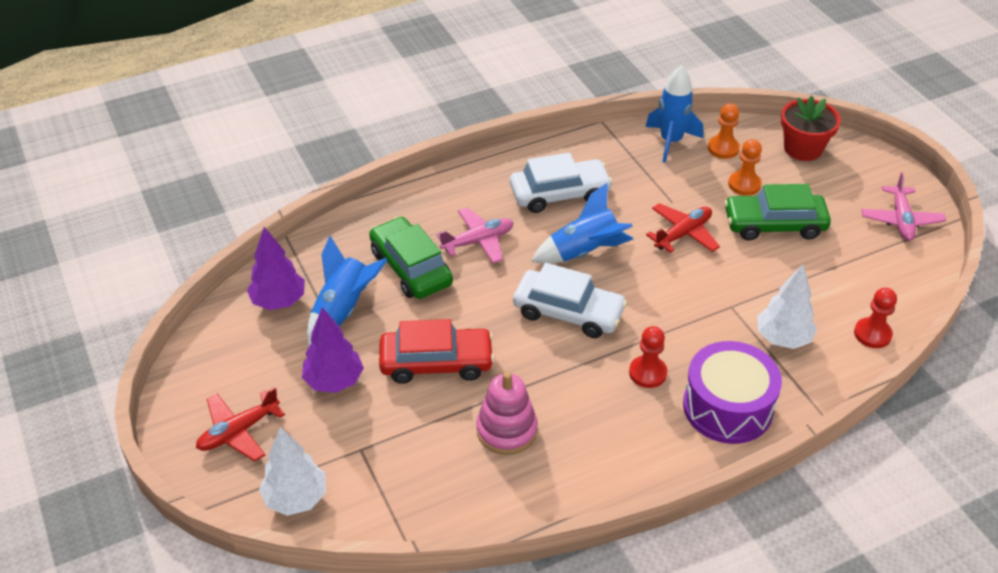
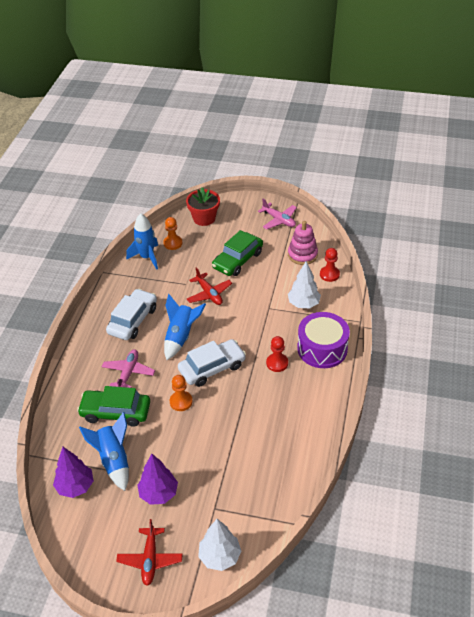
camera: 50 degrees left, 0 degrees up
(436, 363) = (190, 441): red car -> none
(506, 430) = (259, 439): pink stacking toy -> pink stacking toy (302, 255)
(683, 234) = (209, 294): red plane -> red plane turned 150 degrees clockwise
(744, 184) = (203, 252): orange pawn -> orange pawn (181, 402)

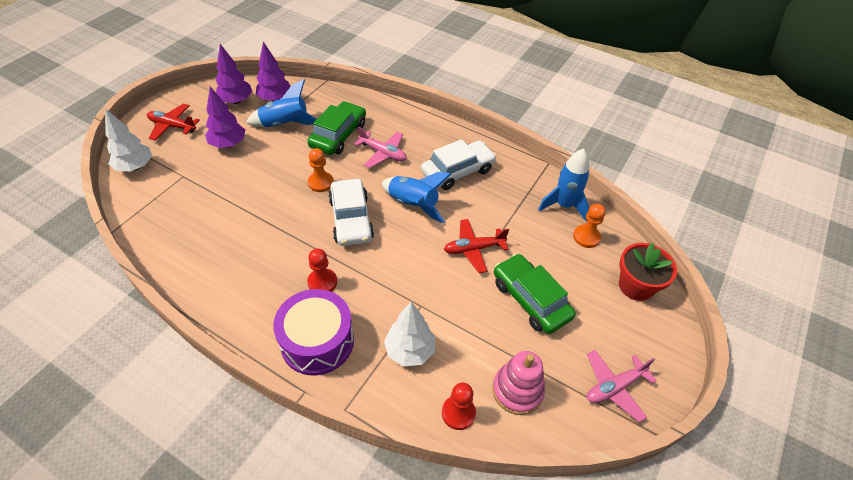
camera: 105 degrees right, 5 degrees up
(90, 521) = (236, 101): none -> purple tree
(133, 320) = (458, 171): white car -> white car turned 75 degrees counterclockwise

